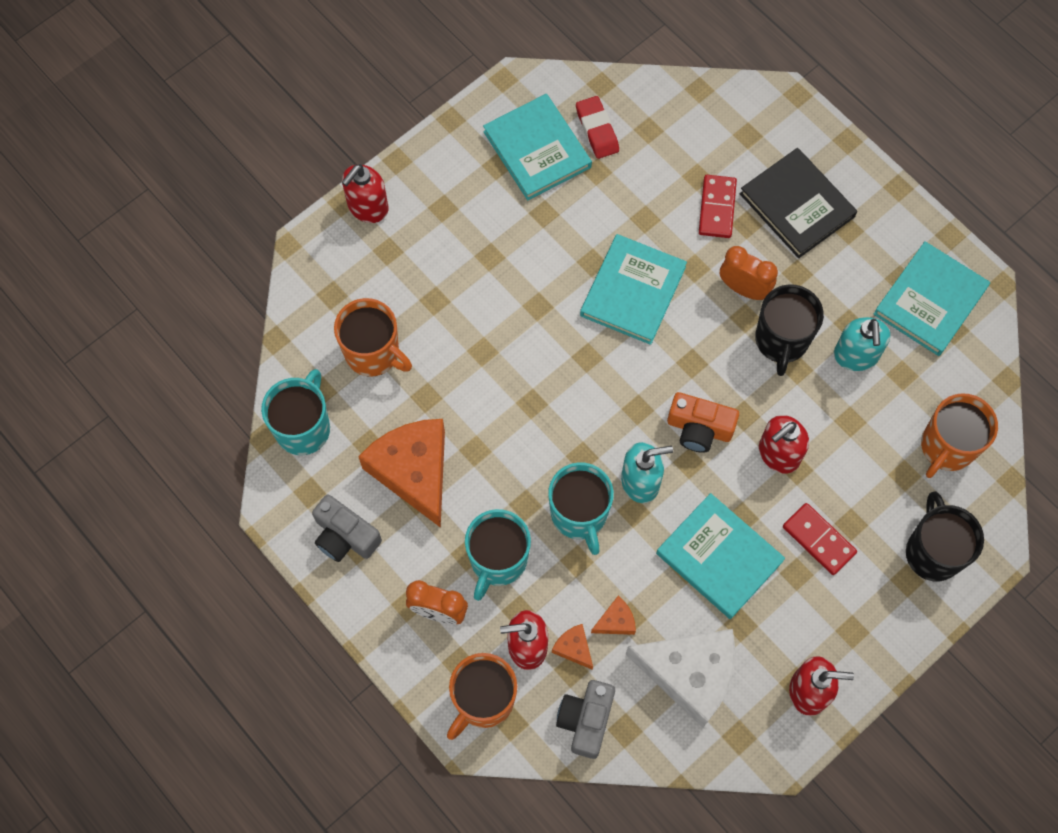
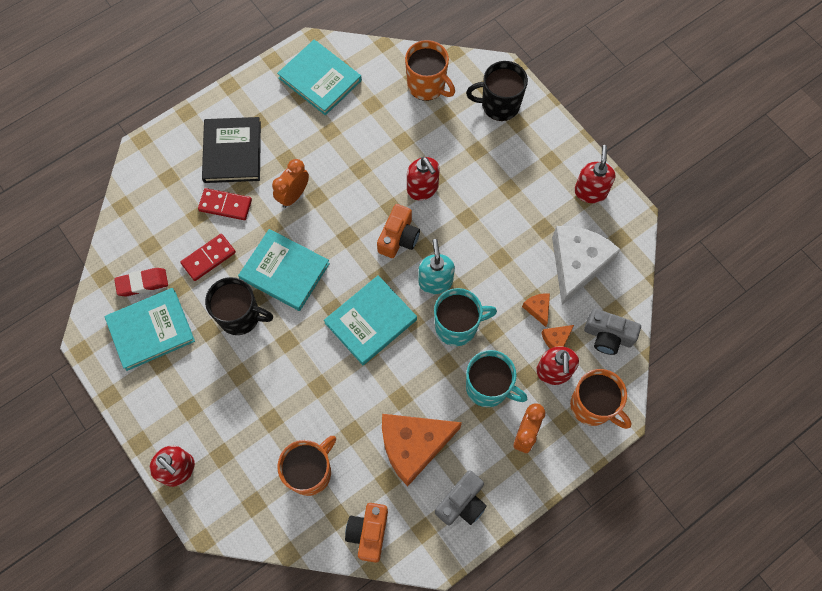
camera: 85 degrees left, 0 degrees up
(303, 428) = (368, 533): turquoise mug -> orange camera
(719, 557) = (495, 236): turquoise book -> turquoise book (370, 321)
(781, 340) = (337, 176): black mug -> black mug (240, 316)
(797, 205) = (232, 152): black book -> black book turned 60 degrees counterclockwise
(818, 540) = (486, 172): red domino -> red domino (208, 258)
(856, 355) = (355, 130): turquoise soap dispenser -> none

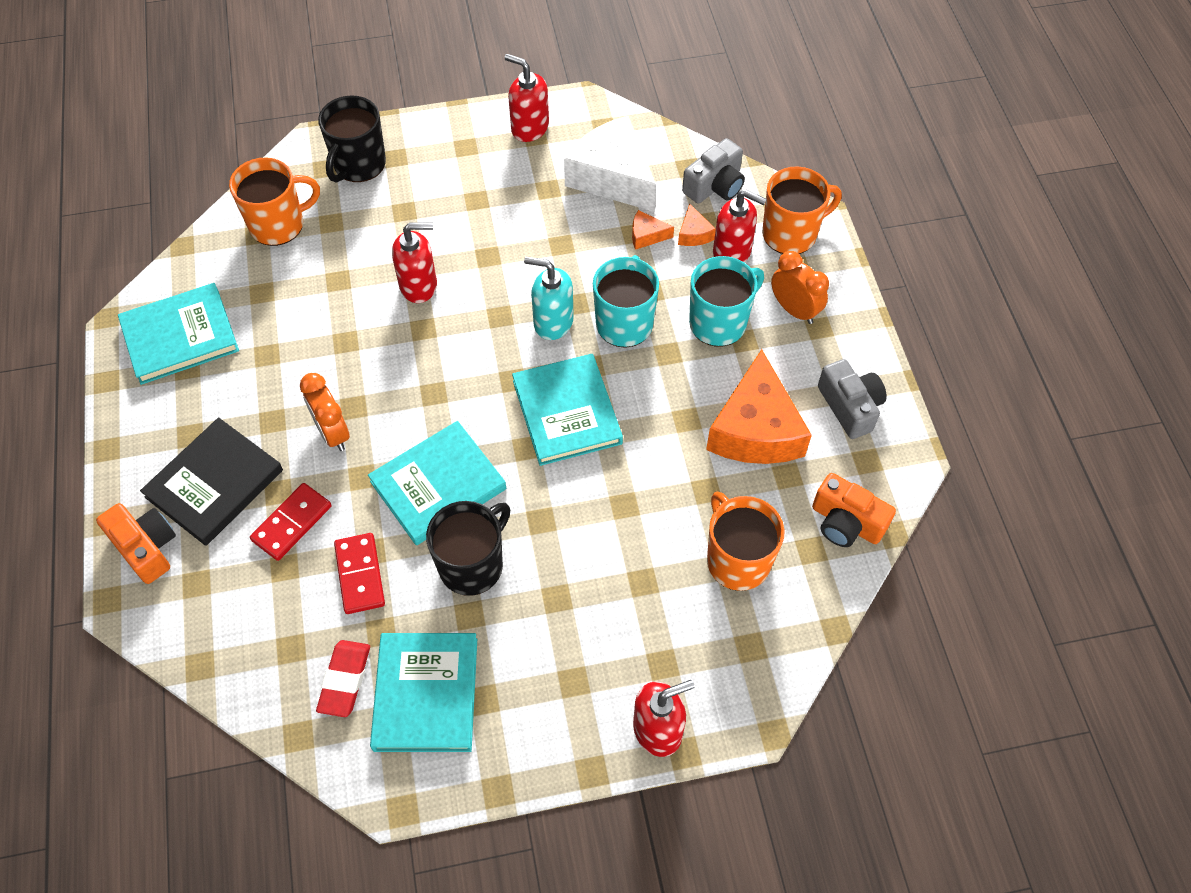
camera: 65 degrees left, 10 degrees down
(232, 152) = (214, 484): black book -> black book turned 75 degrees counterclockwise
(398, 237) = (470, 337): orange camera -> orange camera (146, 548)

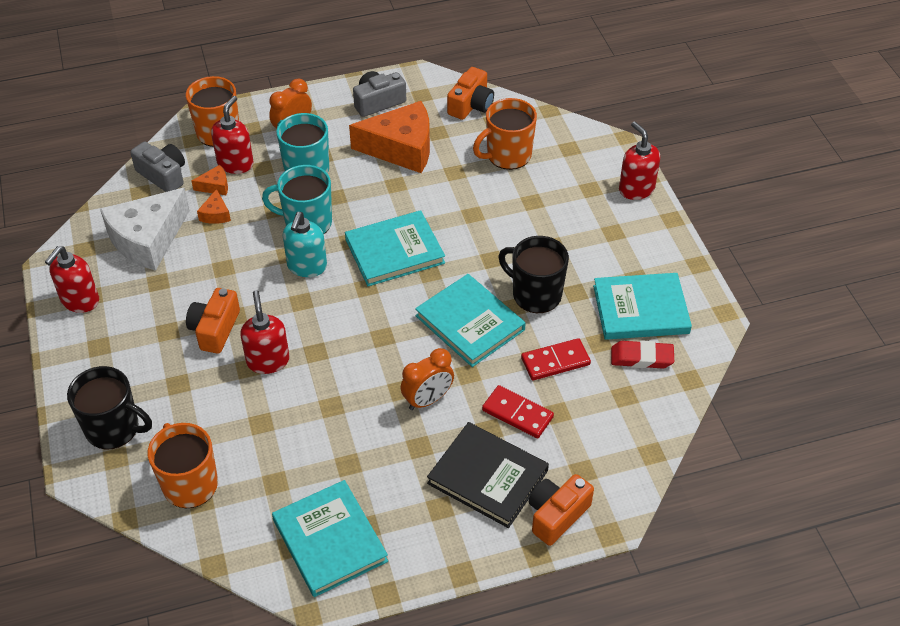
camera: 95 degrees left, 10 degrees down
(471, 239) = (215, 329): none -> orange camera

